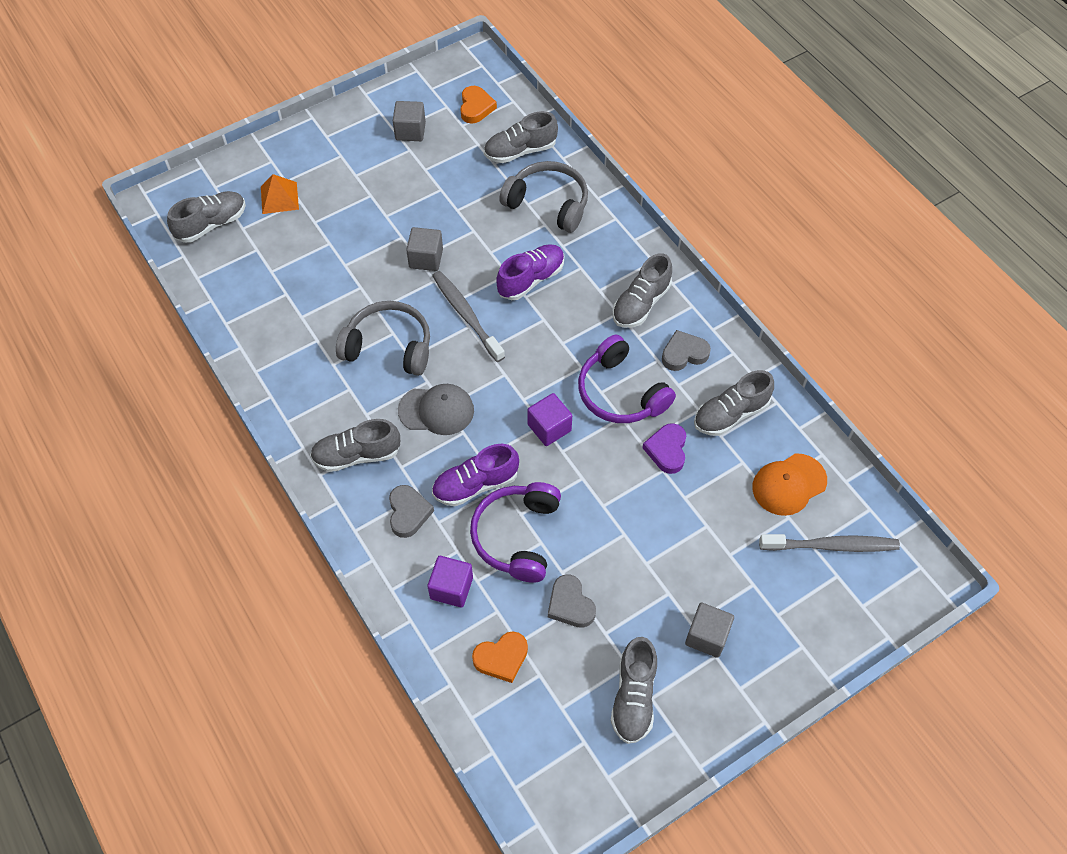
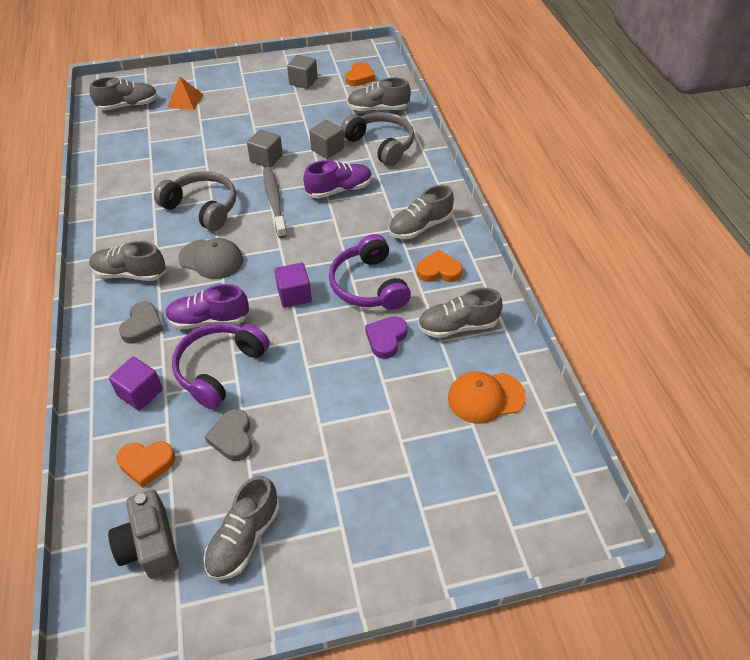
camera: 20 degrees right, 10 degrees down
(551, 733) = (150, 545): none -> grey camera
(684, 353) = (438, 271): grey heart -> orange heart
(707, 636) = (342, 506): grey cube -> grey cube (327, 149)
(831, 546) = (503, 462): grey toothbrush -> none

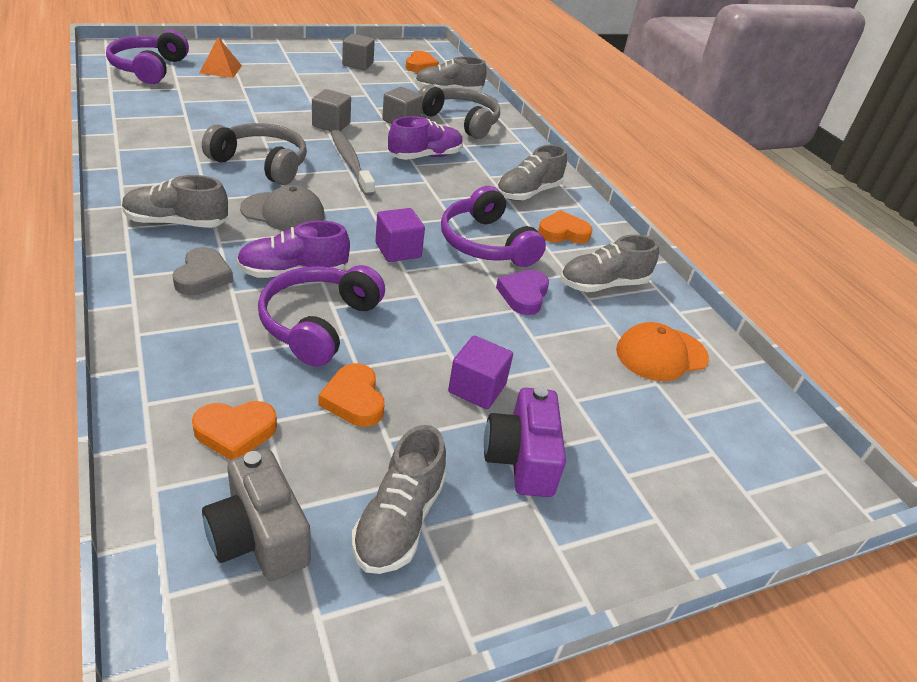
camera: 15 degrees left, 10 degrees down
(128, 106) = (149, 68): grey shoe -> purple headphones
(140, 393) = (212, 350): purple cube -> purple cube (477, 388)
(232, 438) = (354, 400): grey heart -> orange heart
(344, 492) = (521, 459): none -> purple camera

